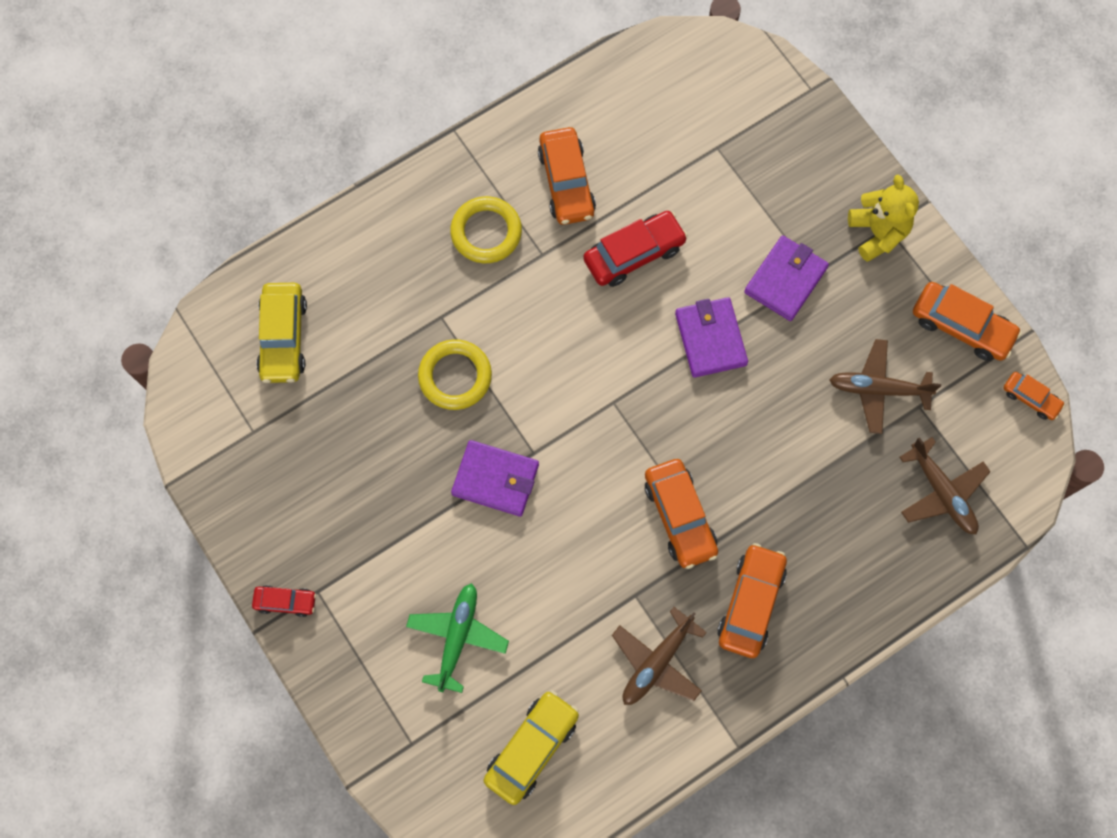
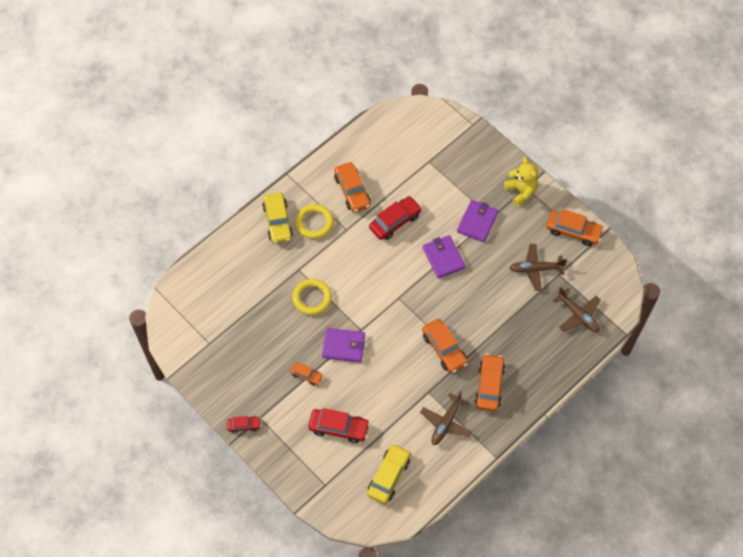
camera: 10 degrees left, 10 degrees down
(283, 338) = (216, 293): yellow car -> yellow car (277, 222)
(457, 637) = (339, 428): green plane -> red car
(1030, 398) = (615, 261): orange car -> orange car (306, 375)

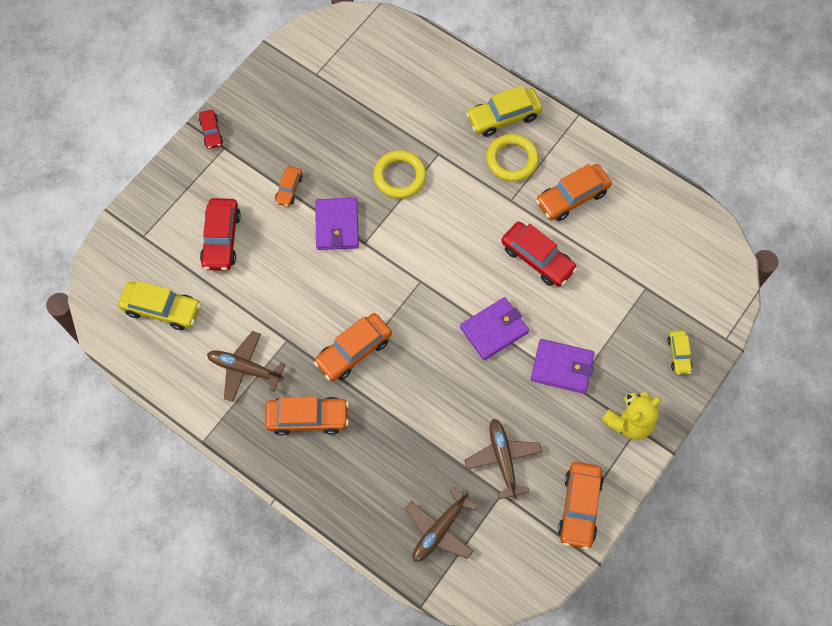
camera: 80 degrees right, 5 degrees up
(479, 153) = (678, 354): none -> yellow car

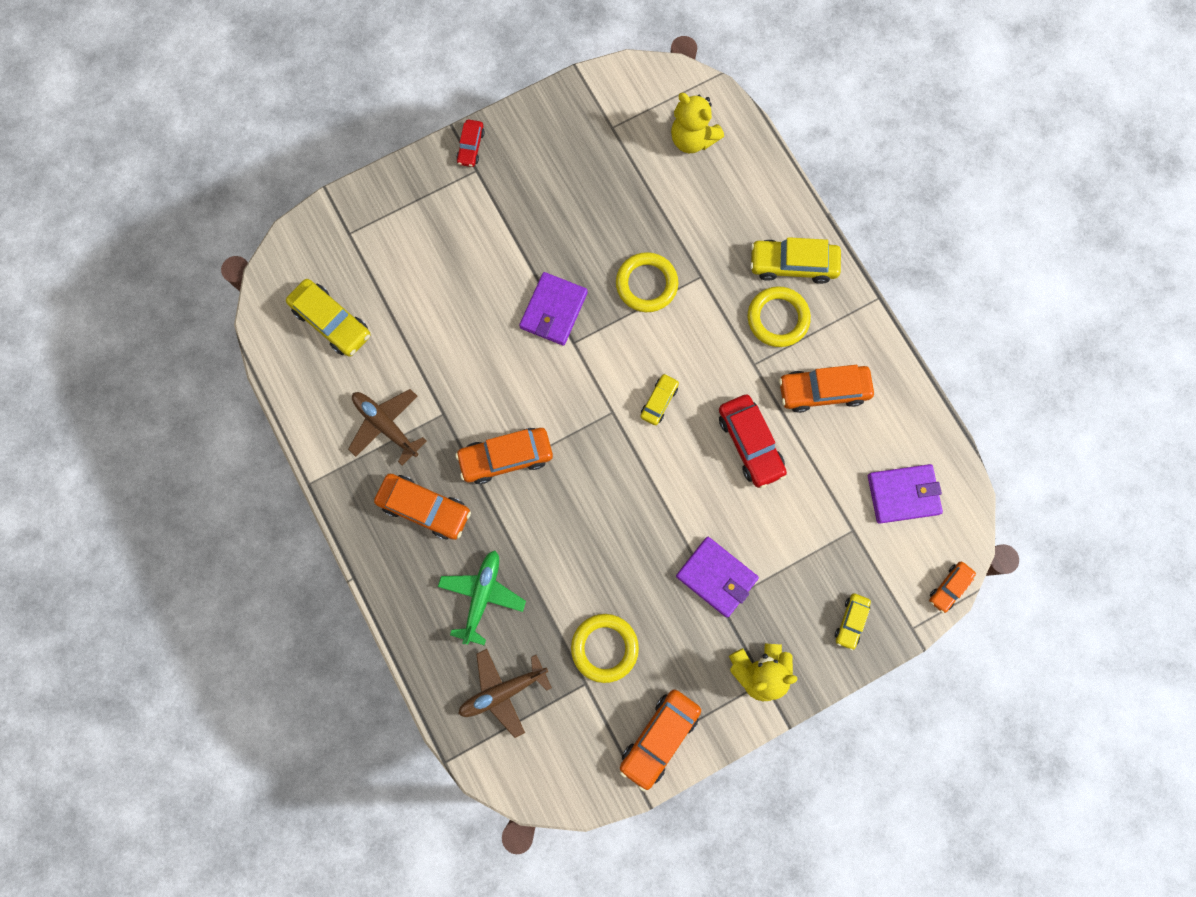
camera: 25 degrees right, 10 degrees up
(221, 239) = (427, 272): red car -> none
(289, 189) = (522, 247): orange car -> orange car (949, 587)
(382, 58) = (692, 139): none -> yellow teddy bear
(387, 464) = (482, 596): none -> green plane
(452, 257) = (659, 401): none -> yellow car
(494, 330) = (664, 502): purple wallet -> purple wallet (903, 494)
(503, 459) = (604, 648): brown plane -> yellow ring

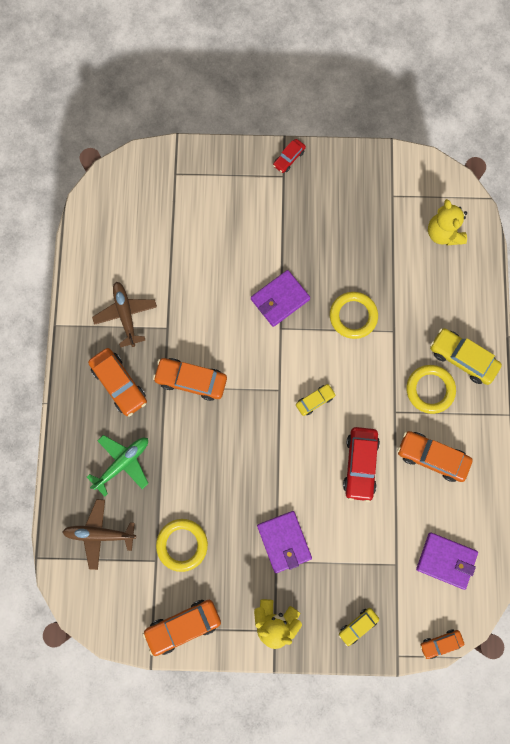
camera: 30 degrees right, 0 degrees up
(332, 322) = (130, 227): yellow car -> none

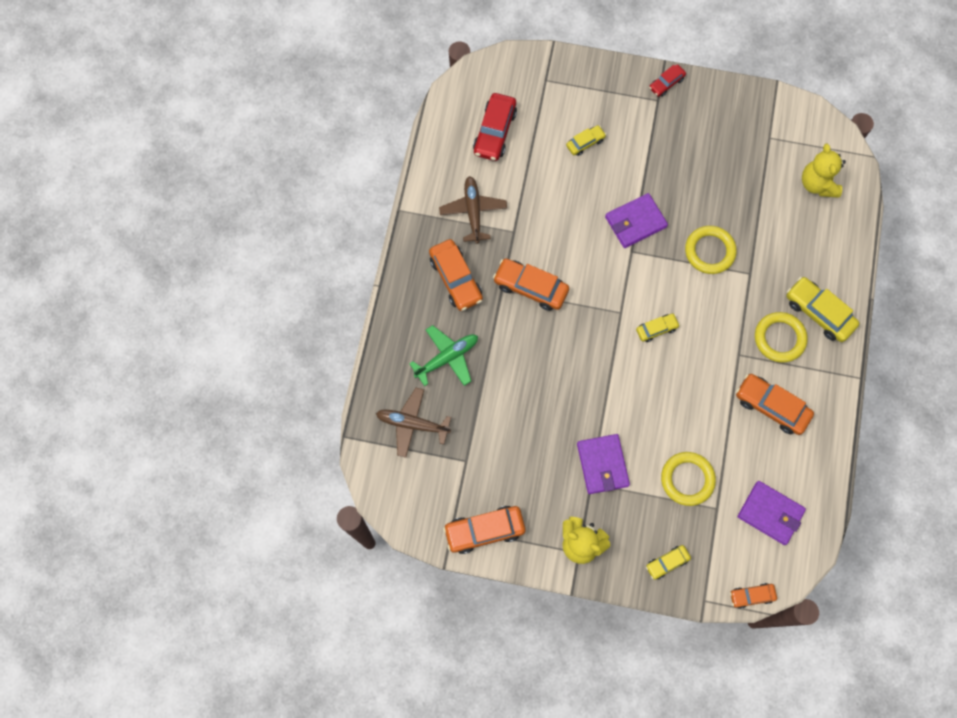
camera: 10 degrees right, 5 degrees down
(182, 544) = (496, 449): yellow ring -> yellow ring (687, 479)
(221, 229) = (585, 143): none -> yellow car
(360, 464) = (694, 401): red car -> red car (494, 132)

